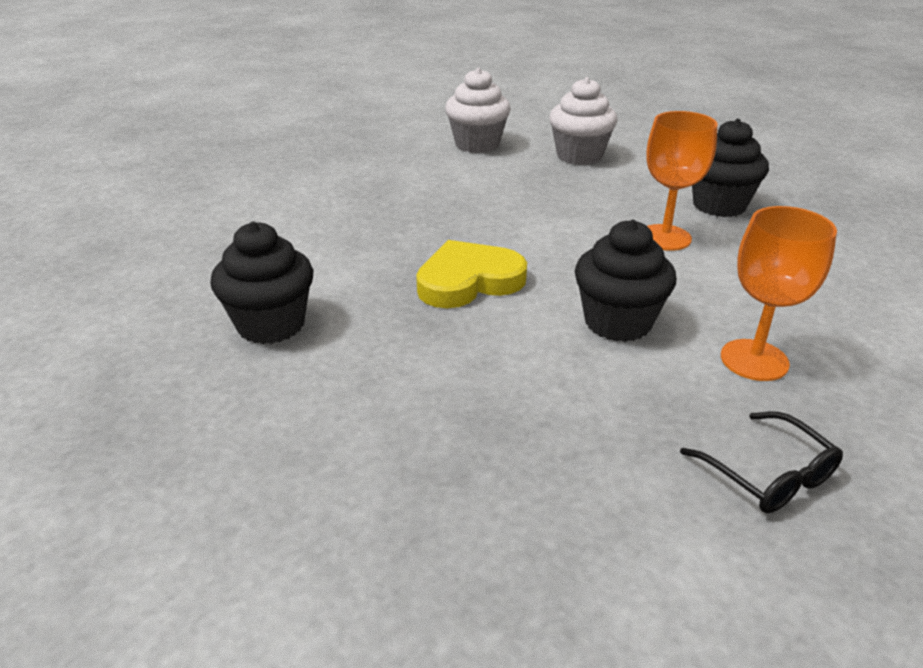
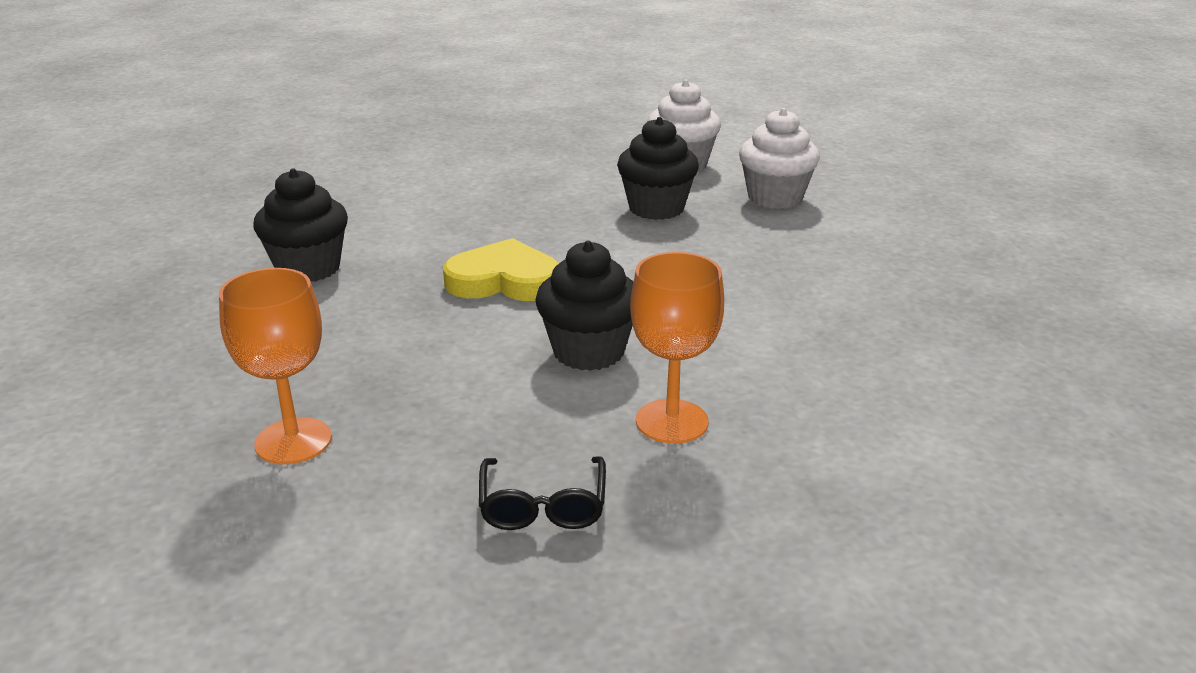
camera: 30 degrees right, 5 degrees down
(665, 237) = (748, 295): orange goblet -> orange goblet (293, 441)
(719, 205) = (859, 281): black cupcake -> black cupcake (656, 208)

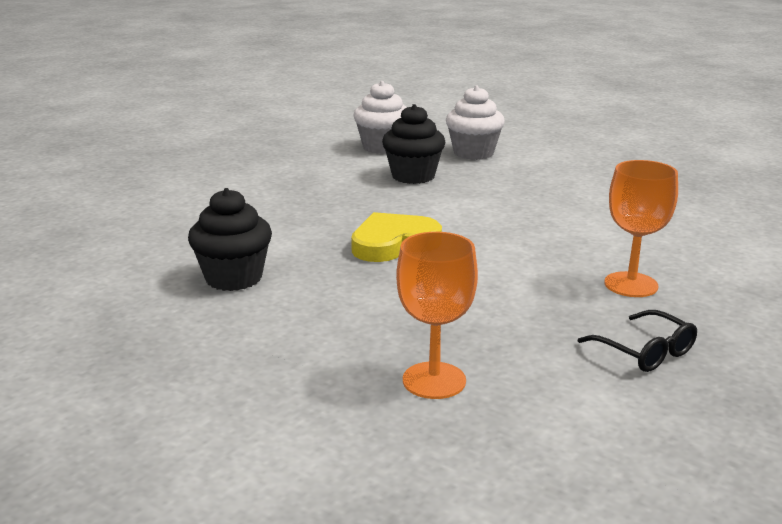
camera: 35 degrees left, 5 degrees down
(588, 352) = (520, 265): black cupcake -> none

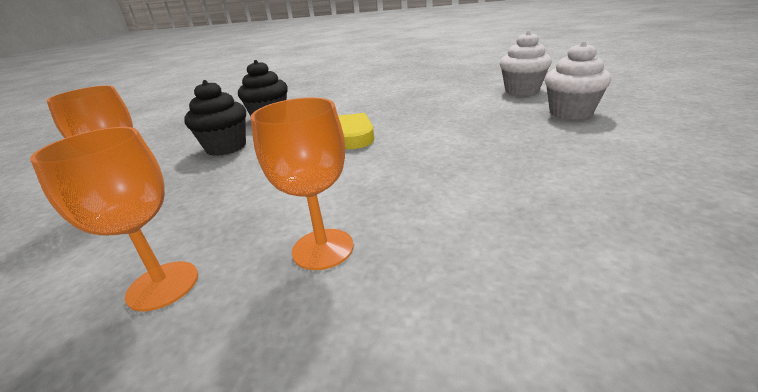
camera: 70 degrees right, 5 degrees up
(413, 176) = (479, 111): black cupcake -> black cupcake (226, 147)
(644, 351) = (163, 285): black glasses -> orange goblet

